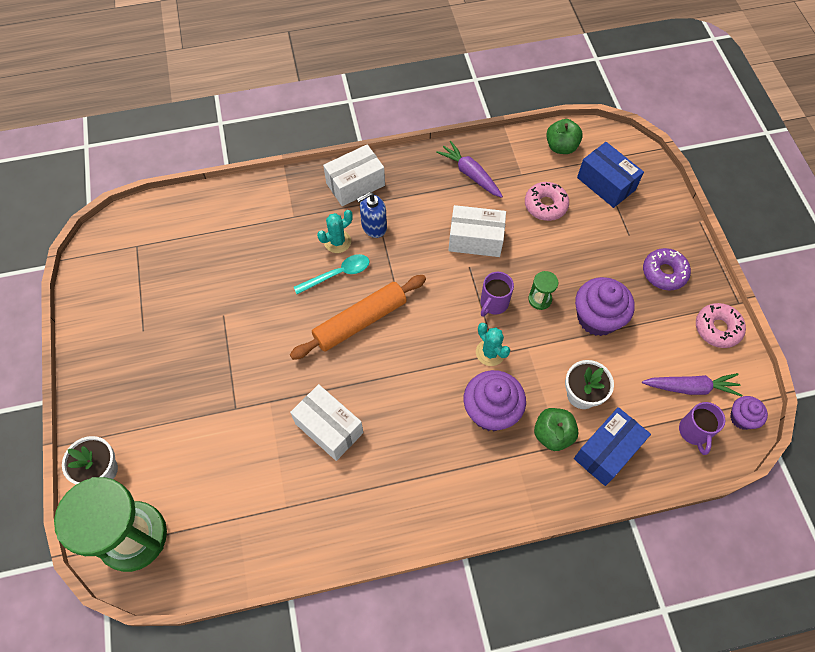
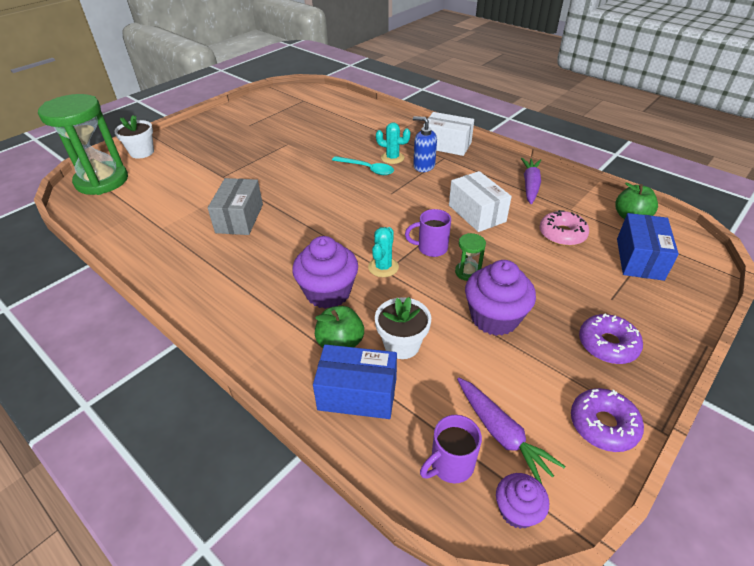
camera: 55 degrees right, 20 degrees down
(329, 428) = (239, 218): white box -> grey box
(360, 322) = (340, 194): orange rolling pin -> none
(717, 328) = (603, 425): pink donut -> purple donut

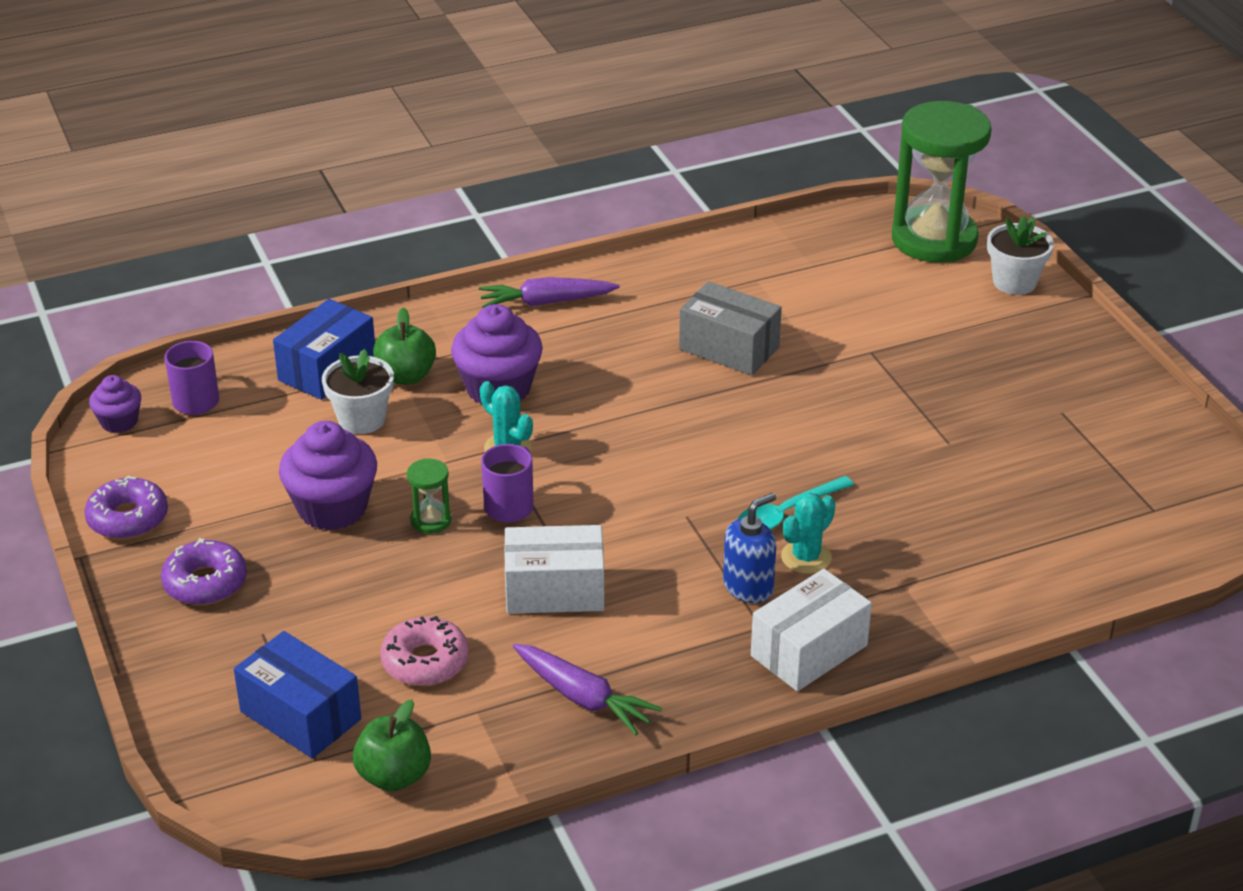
camera: 115 degrees right, 5 degrees down
(502, 434) = (190, 445): purple carrot -> purple carrot (546, 302)

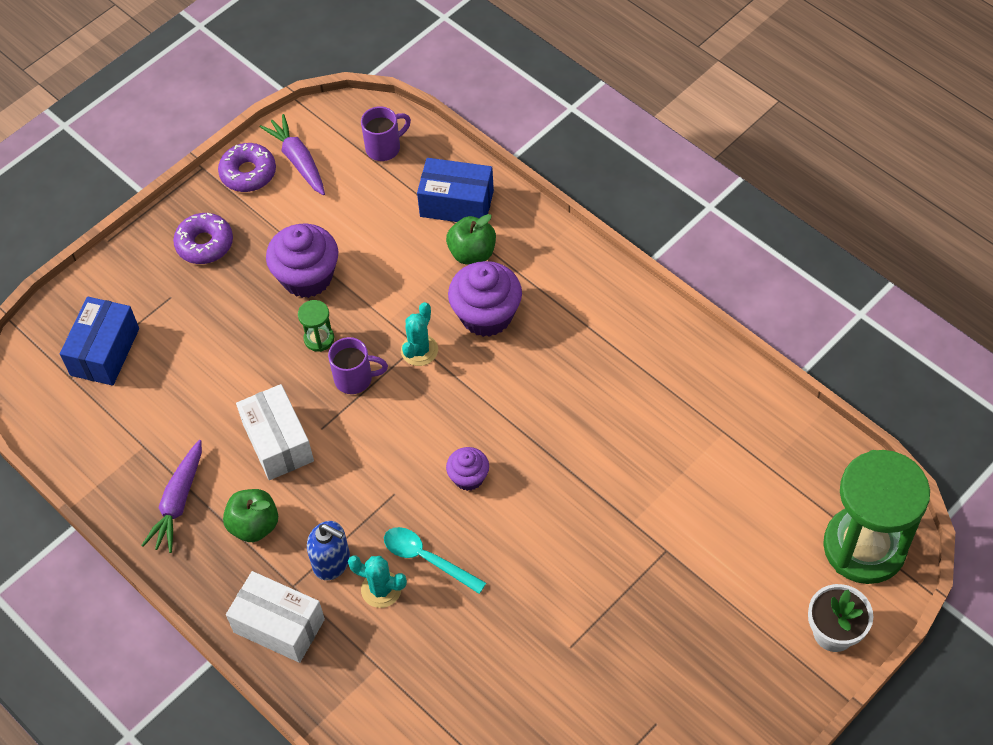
camera: 70 degrees right, 20 degrees up
(119, 422) = (342, 119): purple cupcake -> purple cupcake (468, 477)
(361, 419) = (410, 249): white flower pot -> none
(394, 776) = (70, 425): green apple -> green apple (254, 525)
(425, 661) = (178, 397): pink donut -> none
(546, 302) = (610, 300): purple carrot -> purple carrot (298, 160)
(729, 348) = (616, 446): grey box -> none

